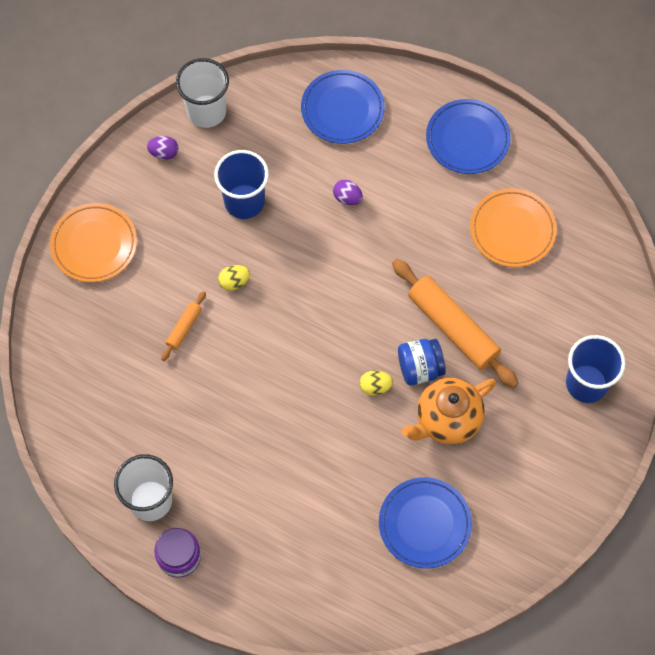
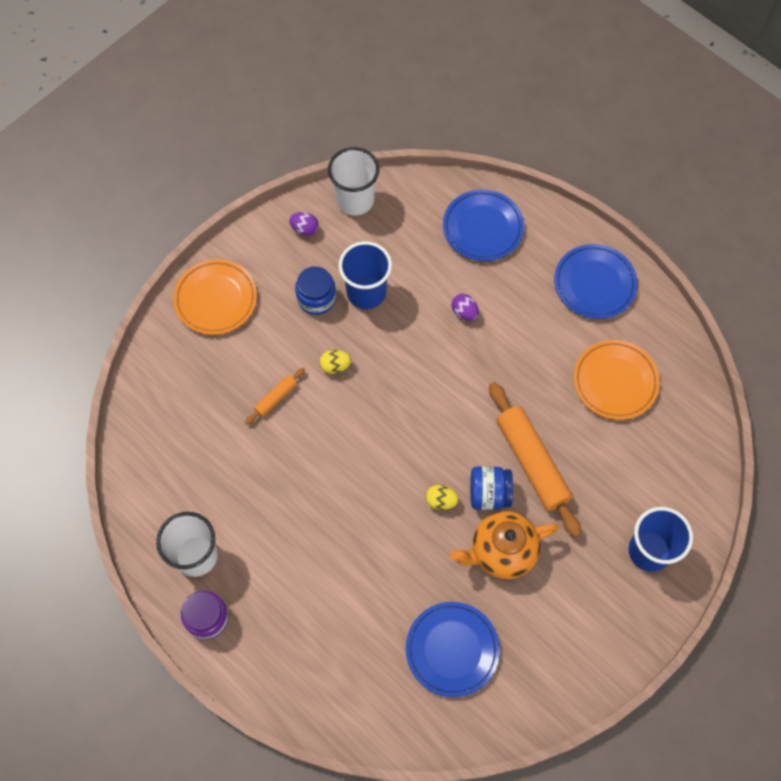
camera: 15 degrees right, 0 degrees up
(196, 219) = (316, 298): none -> blue jar

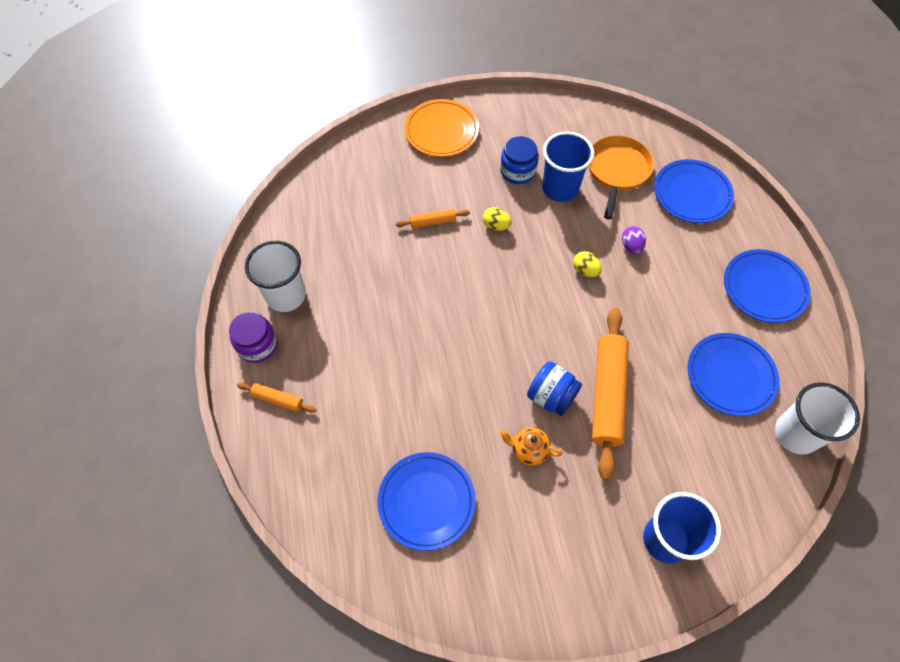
camera: 35 degrees right, 5 degrees down
(264, 653) = (278, 400): none -> orange rolling pin
(305, 229) = (544, 120): purple egg -> none
(355, 200) = (599, 121): white cup -> white cup (796, 434)
(404, 243) = (617, 171): none -> orange pan
(441, 501) = (506, 376): yellow egg -> yellow egg (585, 270)
(502, 551) = (528, 450): orange teapot -> orange teapot, size x0.55
(615, 381) = (730, 376): orange plate -> blue plate

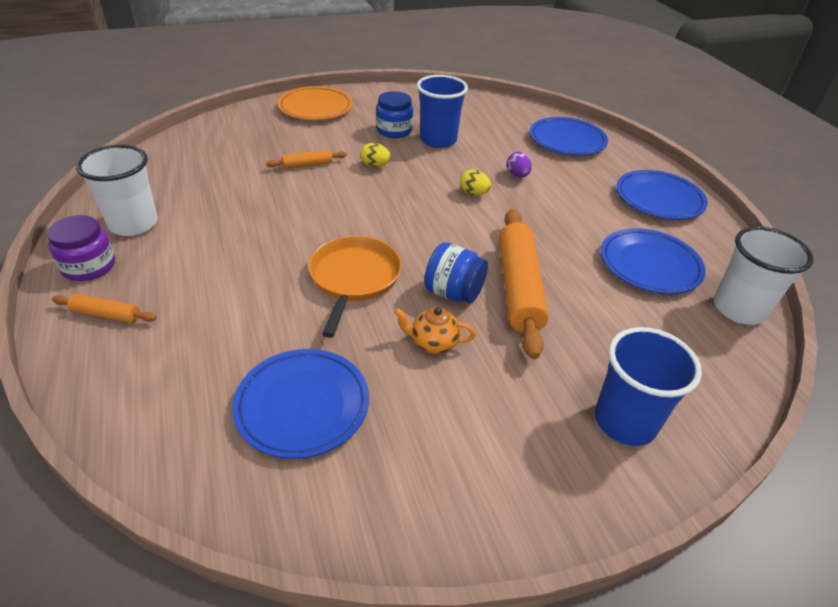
camera: 10 degrees left, 20 degrees down
(617, 171) = (492, 128): orange pan -> orange pan (354, 279)

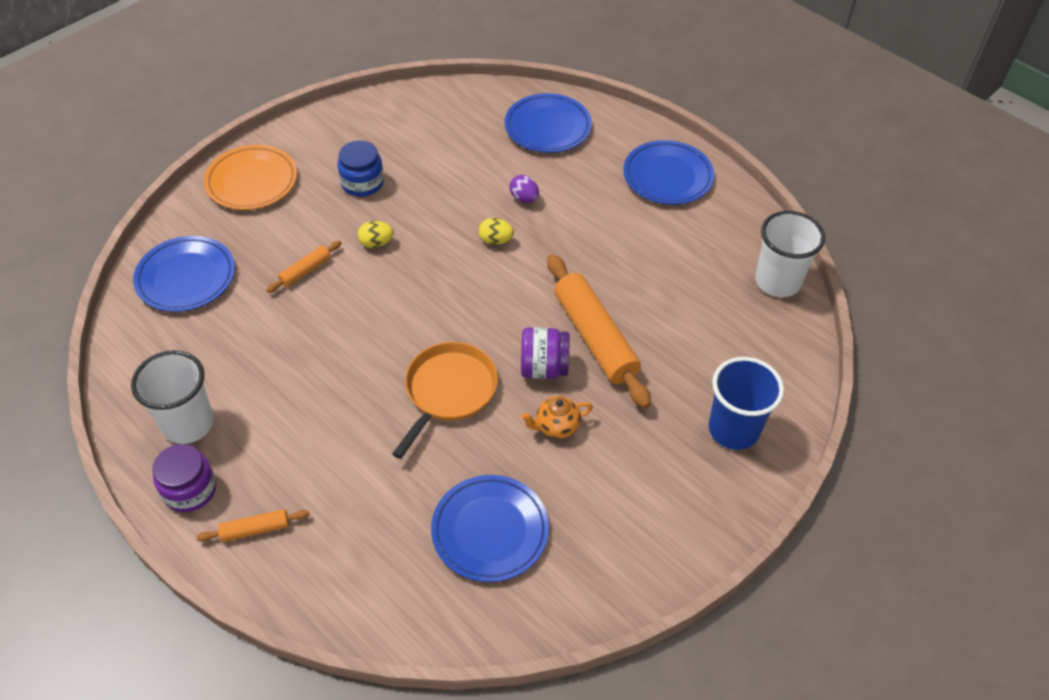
camera: 25 degrees left, 10 degrees up
(354, 279) = (448, 391): orange pan -> orange pan turned 45 degrees clockwise
(438, 140) = (417, 179): blue cup -> none
(453, 293) = (543, 368): blue jar -> purple jar
(649, 265) = (691, 263): blue plate -> blue plate (186, 277)

